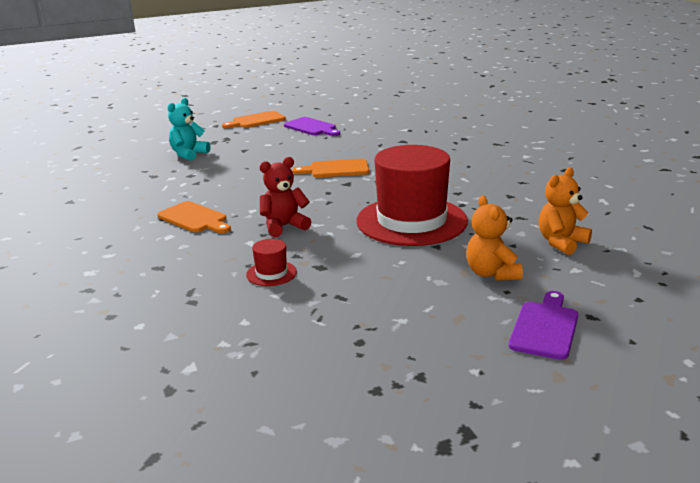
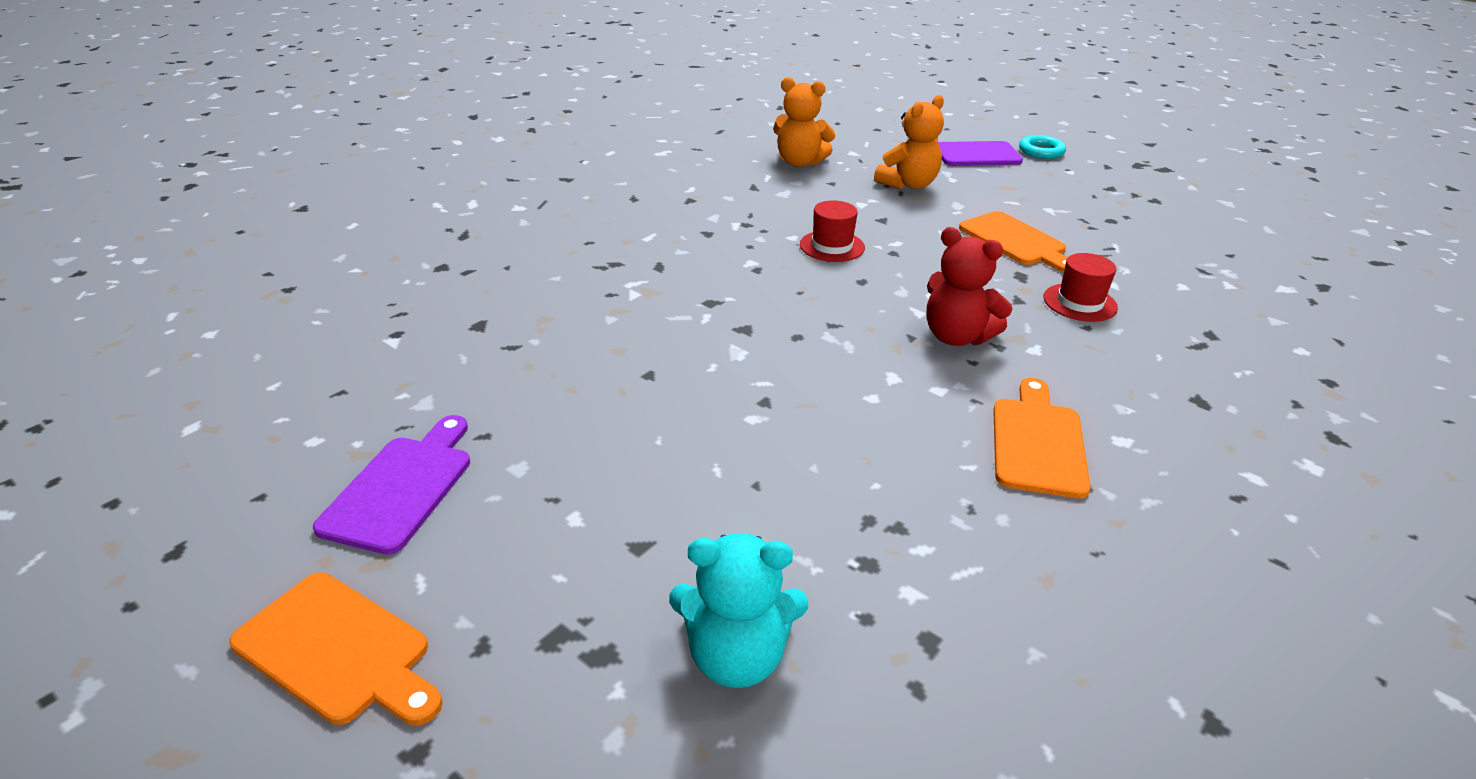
camera: 120 degrees left, 10 degrees up
(336, 169) = (684, 359): orange cutting board -> orange cutting board (1016, 241)
(411, 221) = (832, 246): red hat -> red hat, size x0.40
(538, 376) = (1041, 151): none -> turquoise ring

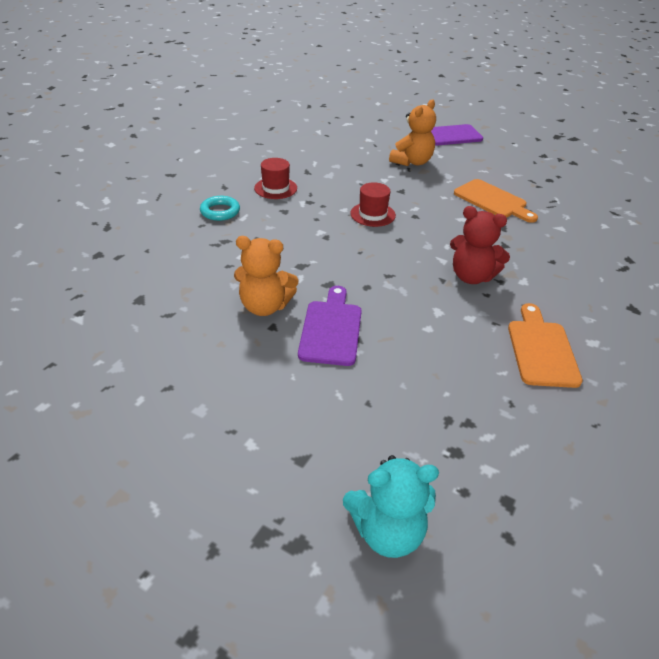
camera: 10 degrees left, 5 degrees up
(338, 650) = (110, 569): orange cutting board -> none
(401, 488) = (119, 436): purple cutting board -> purple cutting board (331, 329)
(800, 162) = (334, 149): orange teddy bear -> orange teddy bear (265, 306)
(1041, 151) = (493, 130): turquoise ring -> turquoise ring (220, 211)
(1080, 302) = (544, 243): red hat -> red hat (275, 188)

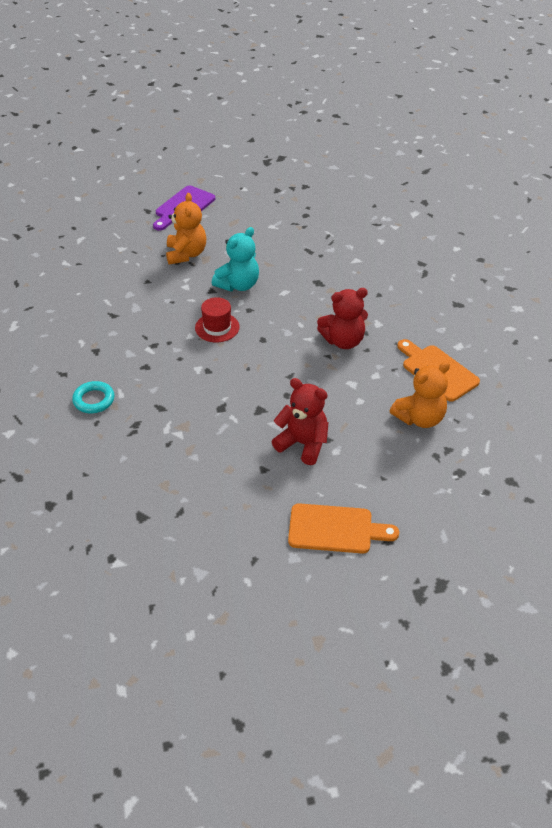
camera: 40 degrees left, 5 degrees up
(265, 306) = (238, 458): orange teddy bear -> orange teddy bear (420, 418)
(275, 188) = (109, 348): red hat -> none
(331, 329) = (303, 444): purple cutting board -> red teddy bear
(387, 531) = (474, 542): turquoise teddy bear -> turquoise teddy bear (238, 285)
(493, 200) = (287, 260): orange cutting board -> orange cutting board (335, 529)

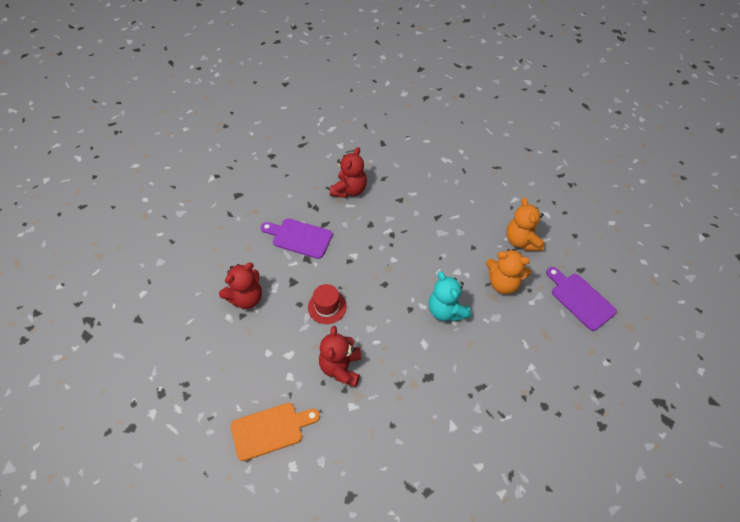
camera: 110 degrees right, 10 degrees up
(94, 400) = (349, 190): turquoise ring -> red teddy bear
(192, 424) = (299, 238): none -> purple cutting board
(217, 327) = (396, 280): red hat -> red hat (327, 307)
(335, 529) = (165, 292): orange cutting board -> none
(420, 418) = (227, 390): orange teddy bear -> orange teddy bear (522, 241)

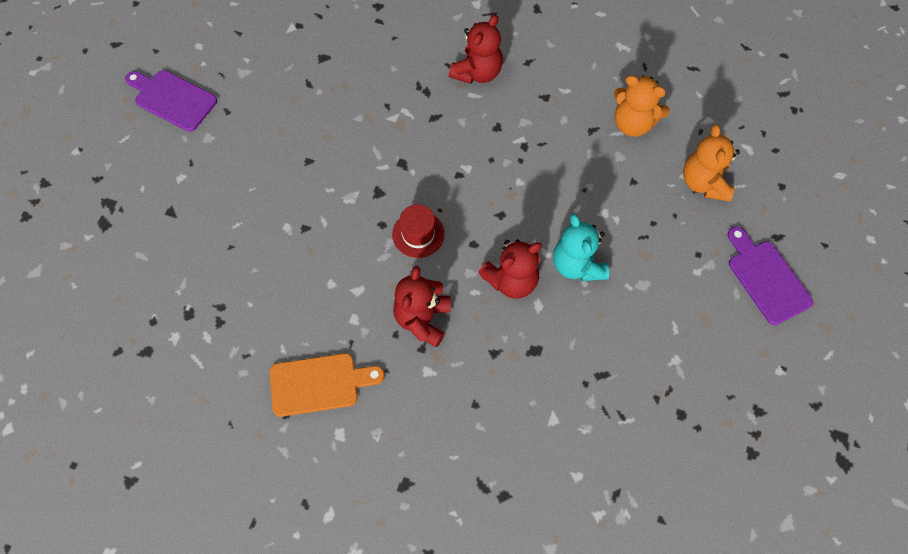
camera: 10 degrees right, 10 degrees up
(246, 298) = (313, 205): red teddy bear -> red teddy bear (511, 280)
(299, 238) = (397, 132): purple cutting board -> purple cutting board (172, 99)
(503, 283) = (664, 239): orange teddy bear -> orange teddy bear (633, 123)

